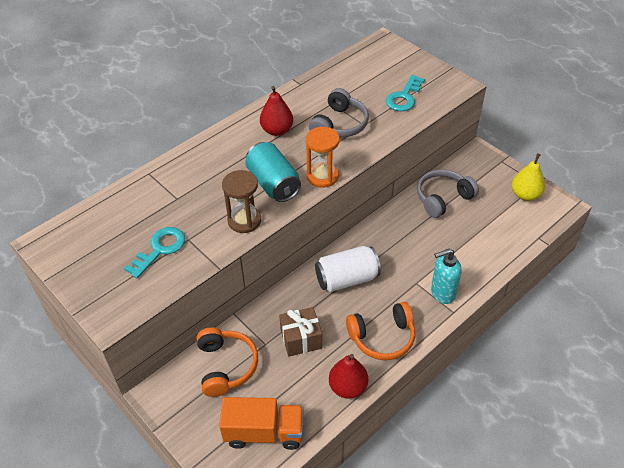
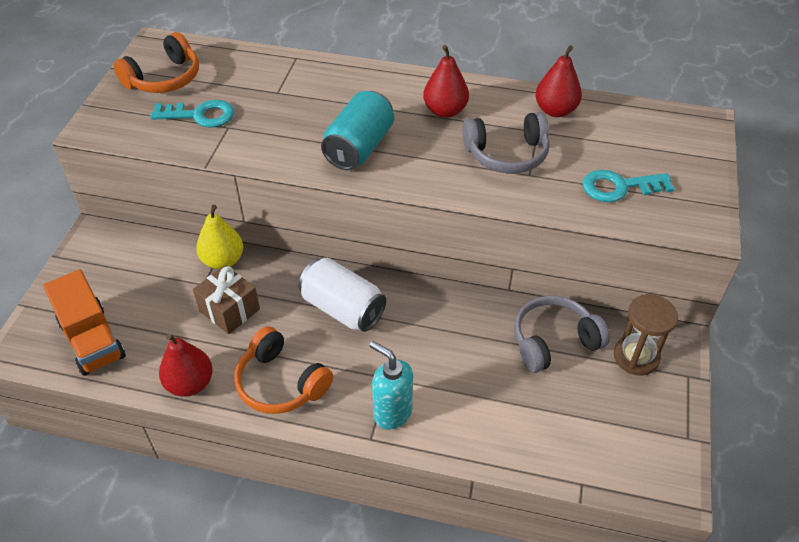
camera: 55 degrees right, 0 degrees up
(226, 366) = (156, 268): orange headphones -> orange headphones (164, 78)
(244, 220) = (285, 152): brown hourglass -> brown hourglass (636, 357)
(321, 87) = (555, 110): none -> red pear
(322, 176) = (406, 180): orange hourglass -> none
(443, 198) = (553, 341): grey headphones -> grey headphones turned 45 degrees counterclockwise
(525, 195) = (649, 432): yellow pear -> yellow pear (223, 260)

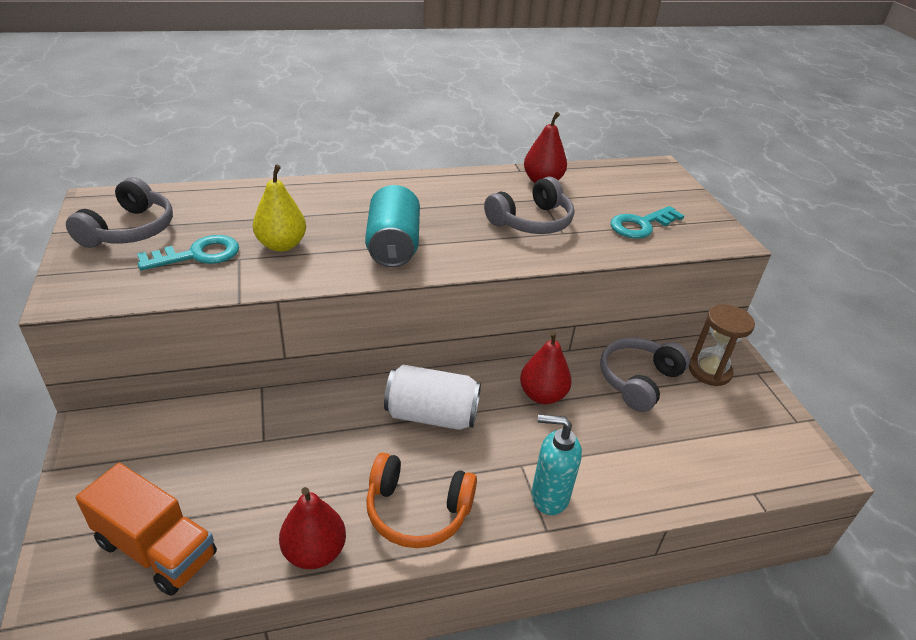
camera: 30 degrees left, 10 degrees down
(164, 78) = (130, 230): orange headphones -> grey headphones
(223, 260) = (271, 409): yellow pear -> yellow pear (281, 245)
(229, 310) = (311, 457): brown gift -> none
(445, 111) = (449, 200): red pear -> red pear (542, 395)

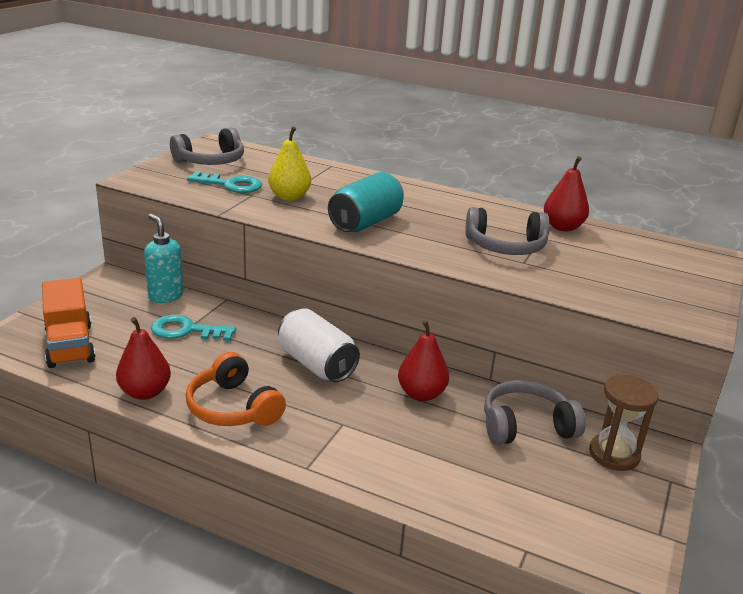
camera: 40 degrees right, 10 degrees down
(549, 496) = (336, 451): turquoise soap dispenser -> turquoise soap dispenser (165, 296)
(641, 225) = (613, 283): turquoise key -> turquoise key (186, 330)

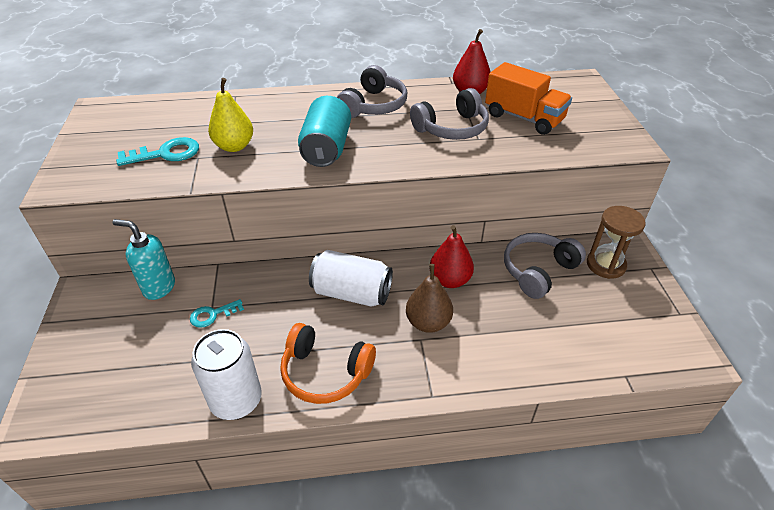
camera: 30 degrees left, 15 degrees up
(70, 345) = (115, 389): orange truck -> orange truck (523, 118)
(145, 392) = (236, 400): red pear -> white can
(186, 330) = (212, 315): turquoise key -> turquoise key, size x0.63
(211, 161) = (117, 132): grey headphones -> grey headphones (374, 105)
(363, 415) = (428, 322): none -> brown pear

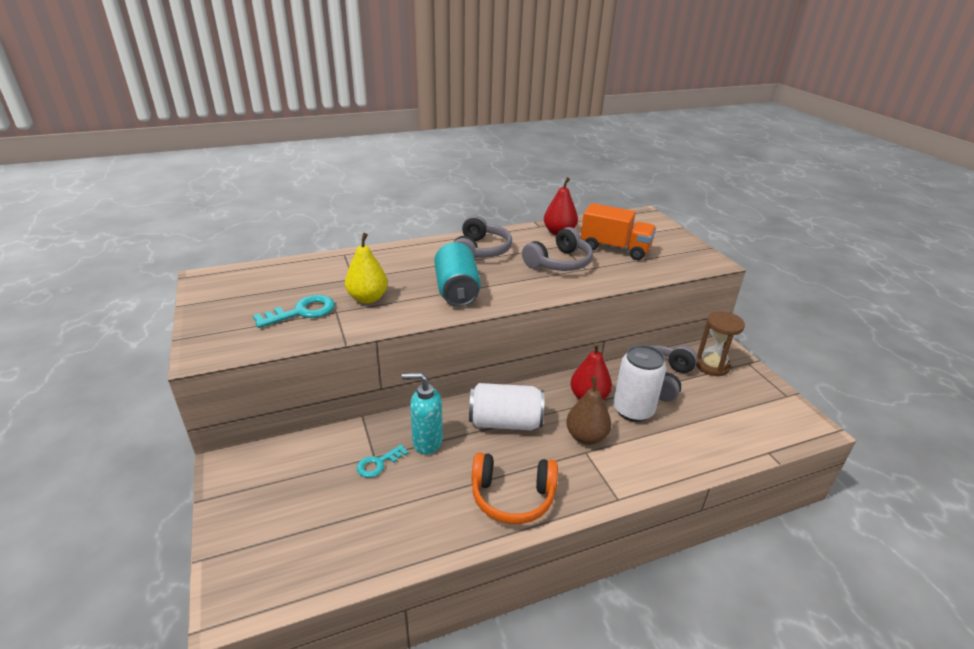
camera: 15 degrees left, 10 degrees down
(159, 287) = (310, 447): turquoise soap dispenser -> turquoise soap dispenser (426, 442)
(236, 400) = (437, 538): white can -> white can (633, 410)

